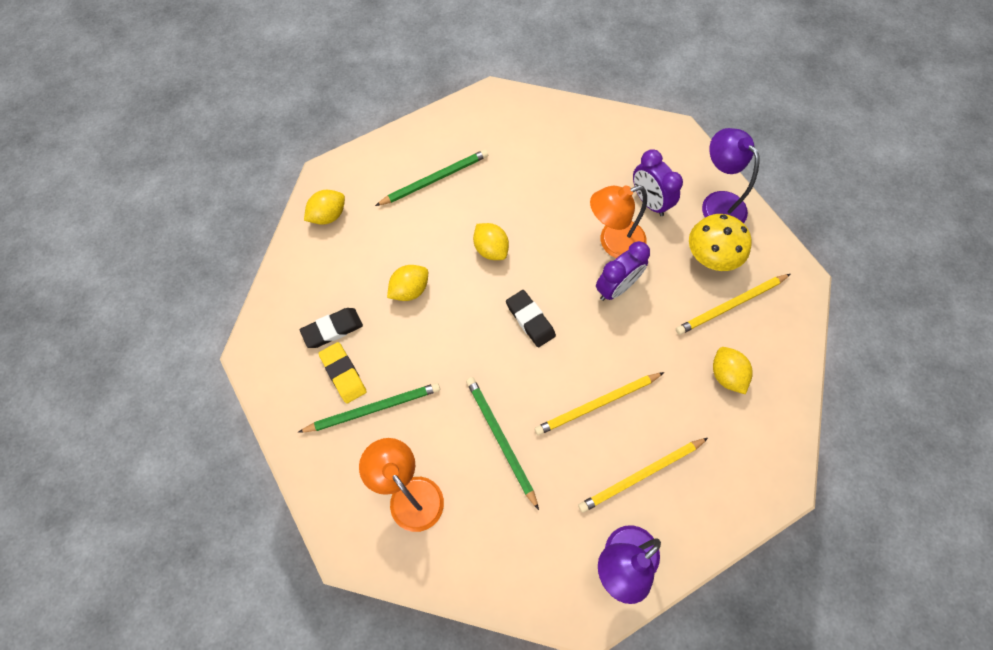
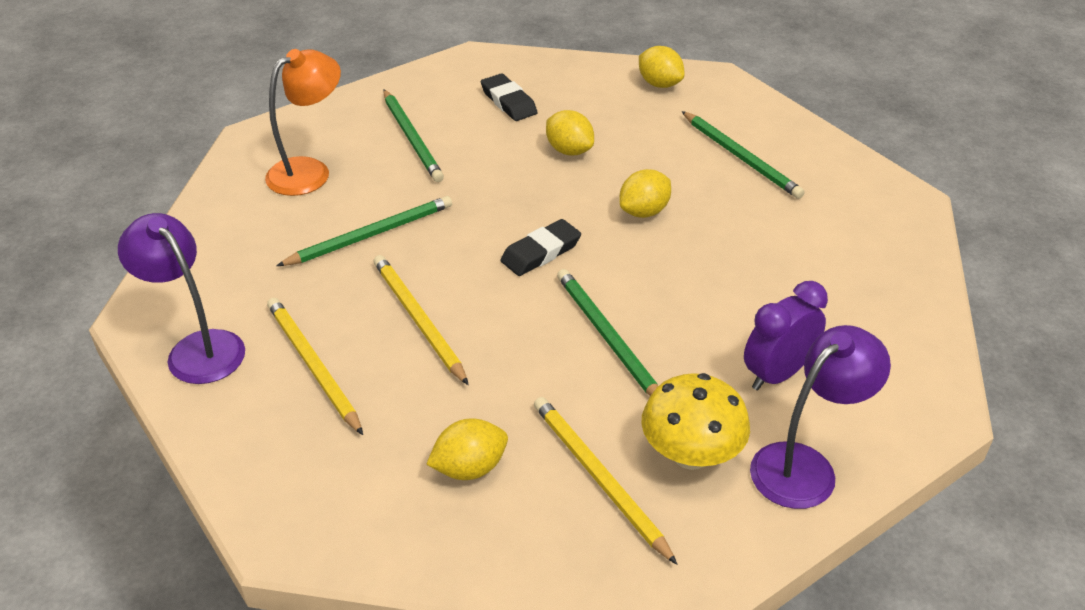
camera: 85 degrees right, 25 degrees down
(343, 374) = (454, 114): yellow eraser -> none
(613, 243) = (686, 332): orange lamp -> none
(616, 287) = (607, 337): purple clock -> green pencil

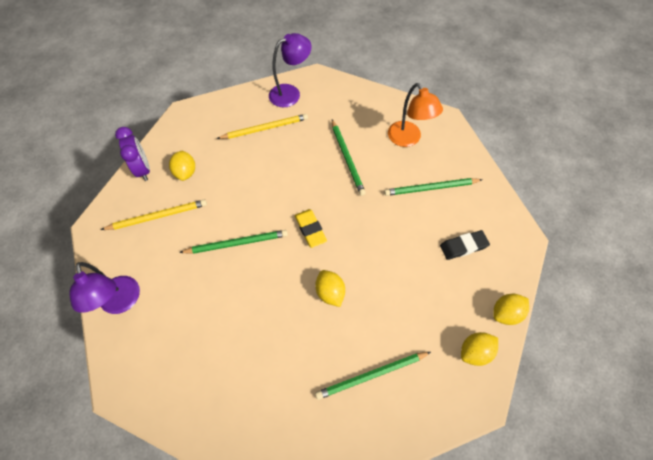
camera: 105 degrees right, 20 degrees up
(418, 320) = (279, 168): yellow pencil -> none
(541, 252) = (310, 229): black eraser -> yellow eraser
(569, 150) = (401, 268): yellow lemon -> yellow lemon (505, 313)
(691, 454) = (152, 256): yellow mushroom -> none
(777, 374) = (179, 314): purple clock -> purple clock (143, 169)

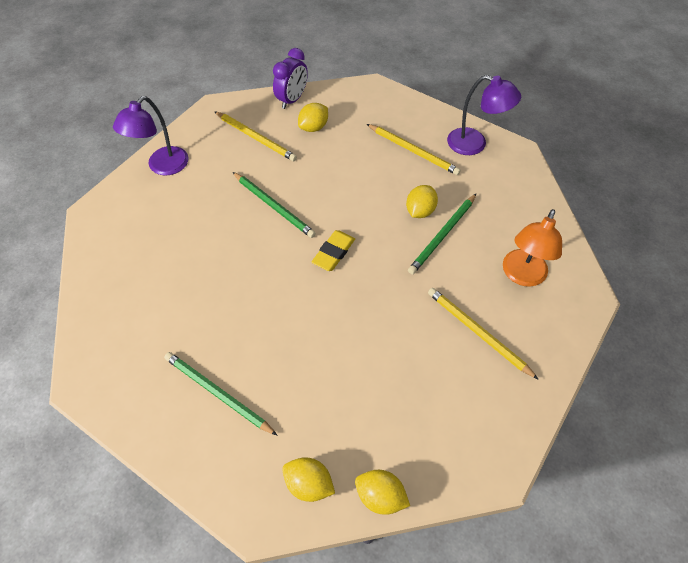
camera: 55 degrees right, 5 degrees down
(330, 292) = (279, 308): yellow lemon -> yellow lemon (420, 211)
(430, 188) = (477, 332): green pencil -> yellow pencil
(463, 246) = (430, 405): black eraser -> none

